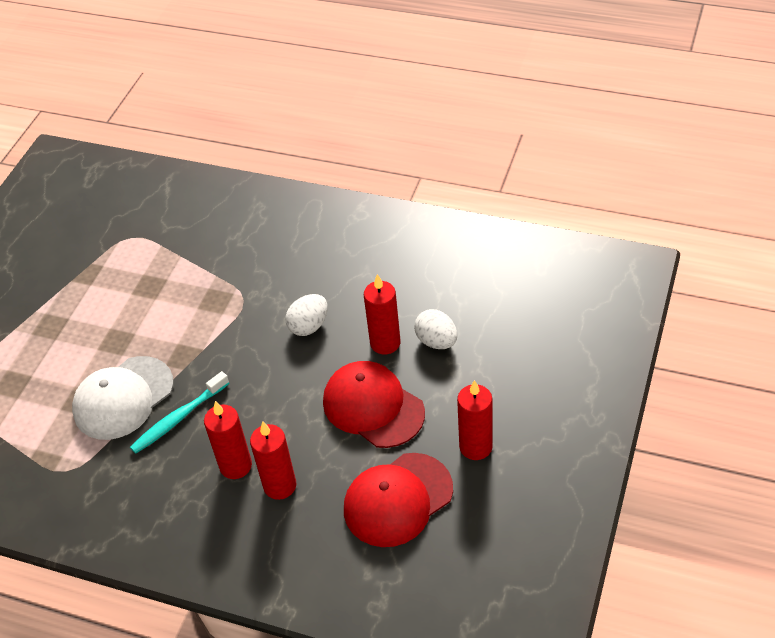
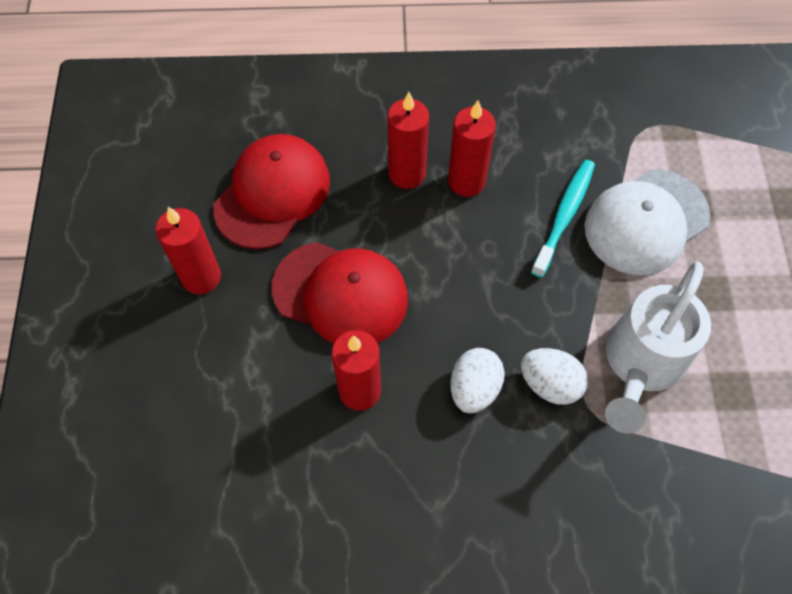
camera: 155 degrees right, 15 degrees up
(123, 398) = (646, 222): white cap -> white cap turned 150 degrees counterclockwise
(193, 313) = (641, 363): none -> white watering can
(436, 341) = (291, 413): white egg -> white egg (550, 384)

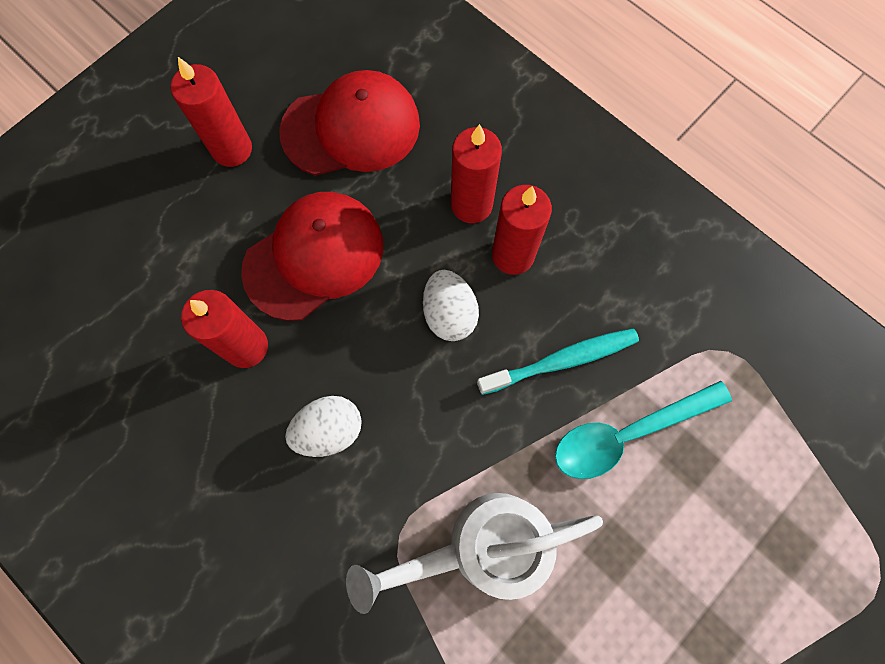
camera: 45 degrees right, 10 degrees up
(340, 294) = (314, 257): red cap -> red cap turned 105 degrees counterclockwise
(550, 384) = (390, 486): white egg -> white egg (449, 314)
(646, 222) = (627, 433): white cap -> turquoise spoon

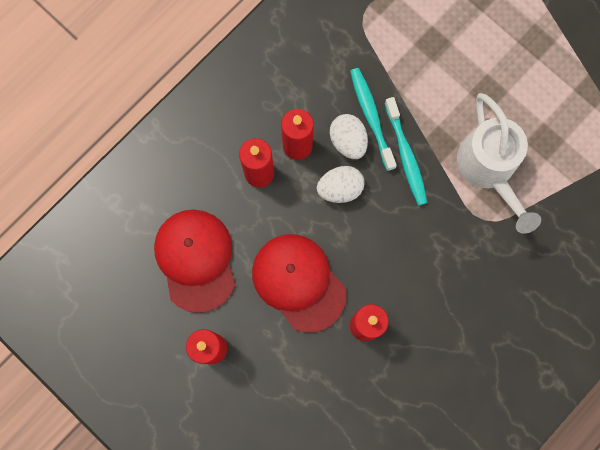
camera: 90 degrees left, 5 degrees up
(329, 430) = (420, 266): white egg -> white egg (348, 141)
(502, 412) = (406, 155): none -> turquoise toothbrush
(627, 433) = (417, 79): turquoise spoon -> none

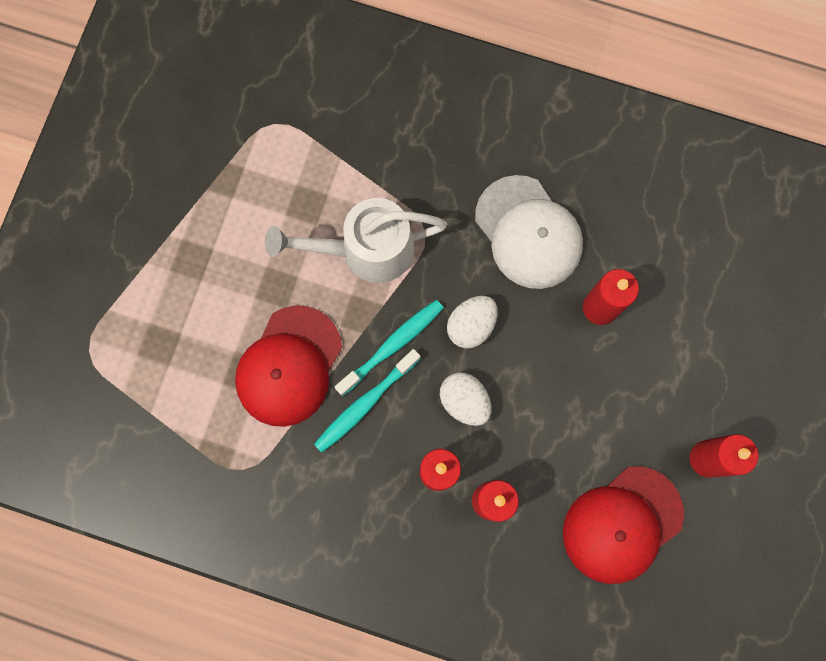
camera: 115 degrees left, 0 degrees up
(298, 282) = (589, 398): red cap -> red cap (289, 366)
(348, 141) = (405, 417): white egg -> white egg (471, 325)
(449, 299) = (528, 232): none -> white cap
(489, 169) = (366, 250): white watering can -> white watering can turned 150 degrees counterclockwise

